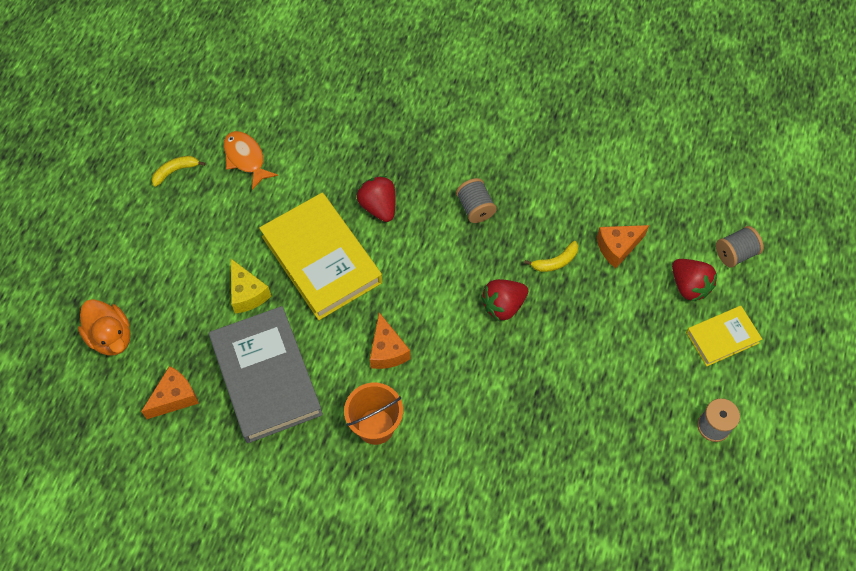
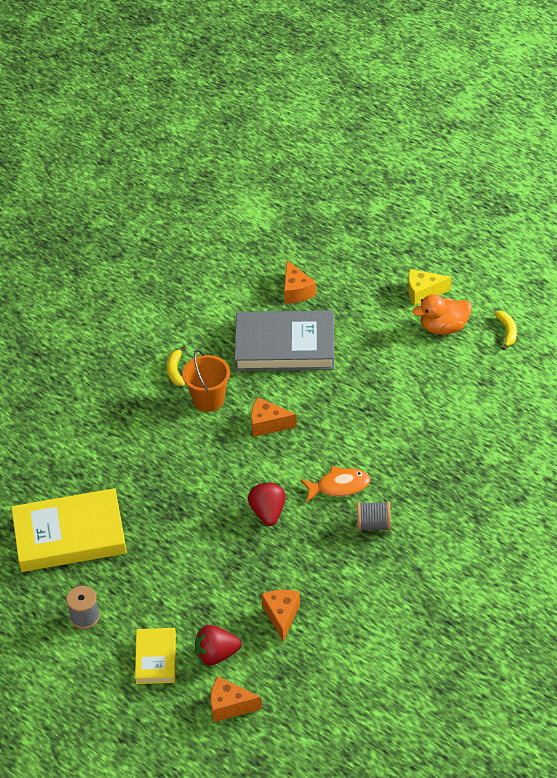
camera: 115 degrees right, 15 degrees down
(111, 337) = (366, 265): orange duck -> orange duck (443, 327)
(246, 158) = (500, 380): orange fish -> orange fish (339, 486)
(247, 294) = (364, 351): yellow cheese -> yellow cheese (423, 292)
(321, 259) = (373, 405): yellow book -> yellow book (69, 535)
(379, 207) = (407, 457): red strawberry -> none
(555, 262) = (290, 564): yellow banana -> yellow banana (175, 371)
(735, 253) = (229, 706): grey spool -> orange cheese

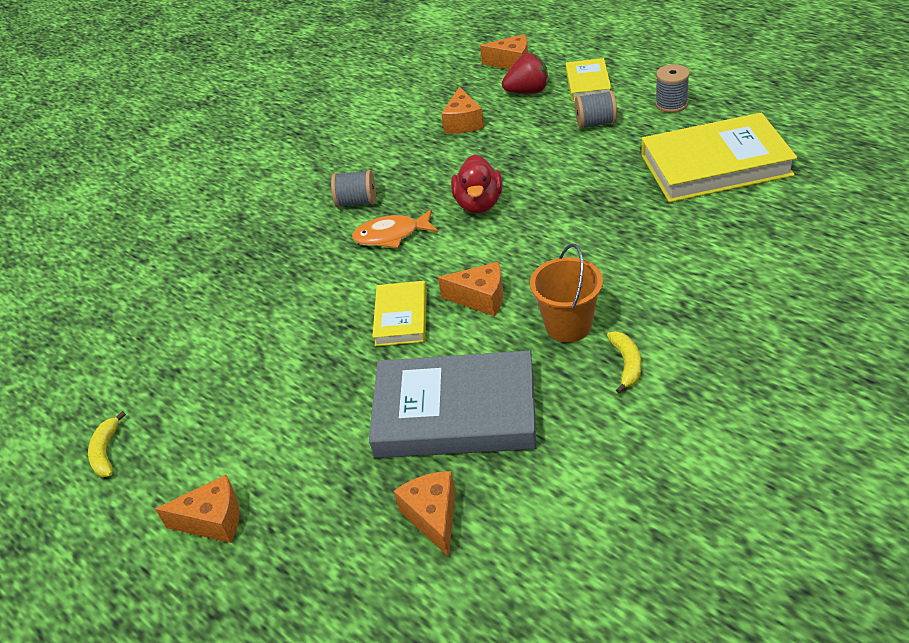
camera: 175 degrees left, 5 degrees down
(157, 599) = (596, 123): none -> grey spool
(268, 512) = (479, 204): red strawberry -> red duck
(325, 413) = (401, 317): none -> yellow book
(423, 292) = (213, 520): yellow cheese -> orange cheese
(443, 327) = (200, 455): orange duck -> none

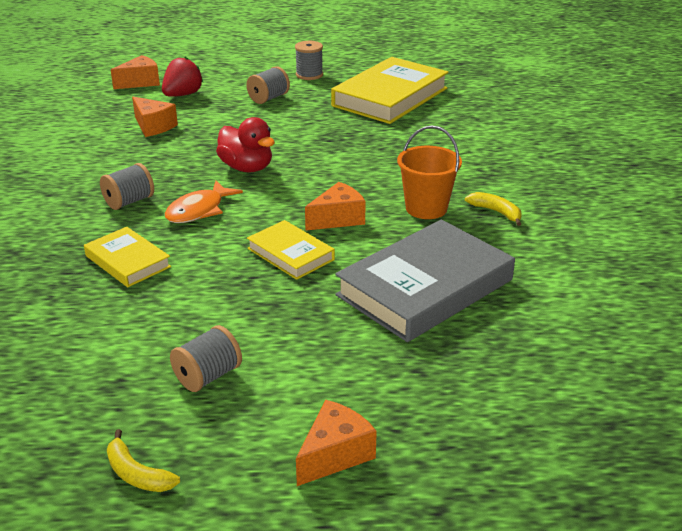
camera: 50 degrees left, 10 degrees down
(222, 400) = (208, 376): none -> grey spool
(433, 516) = (505, 350): orange cheese -> none
(588, 84) = (227, 79): yellow book -> yellow book (127, 261)

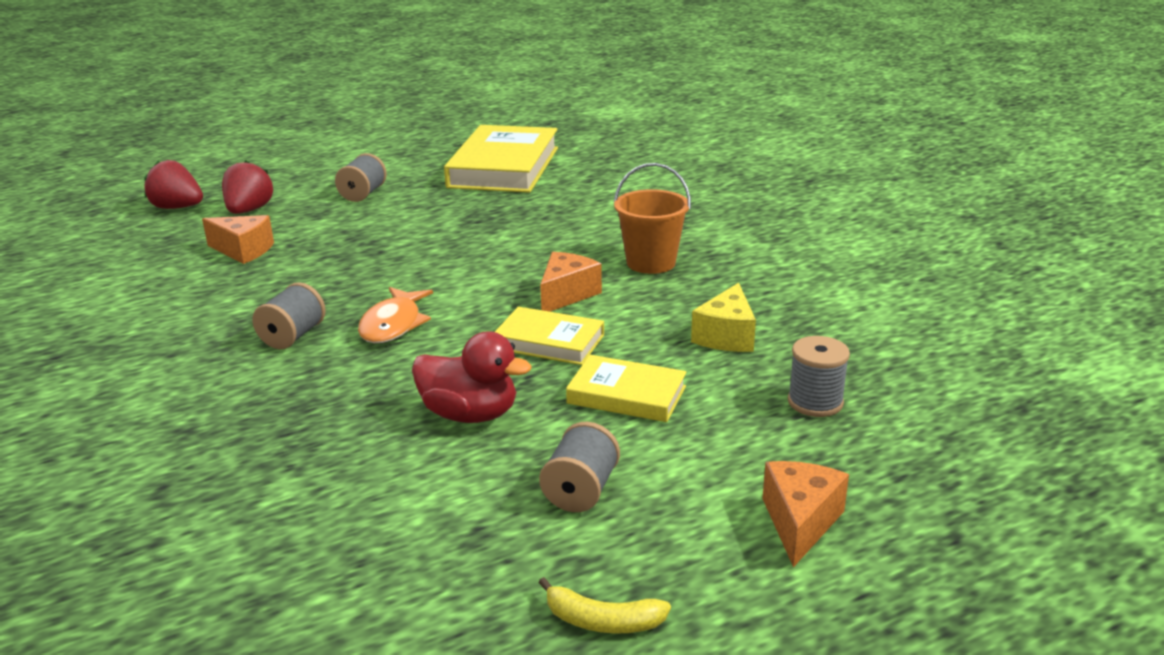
camera: 25 degrees left, 5 degrees down
(127, 261) = (356, 400): yellow book -> yellow book (626, 395)
(140, 82) = (177, 208): orange cheese -> red strawberry
(247, 168) = (408, 268): red duck -> red duck (470, 414)
(309, 75) = (388, 162): grey spool -> grey spool (815, 402)
(425, 288) = (726, 336): grey book -> yellow cheese
(496, 212) = (724, 250): yellow banana -> none

